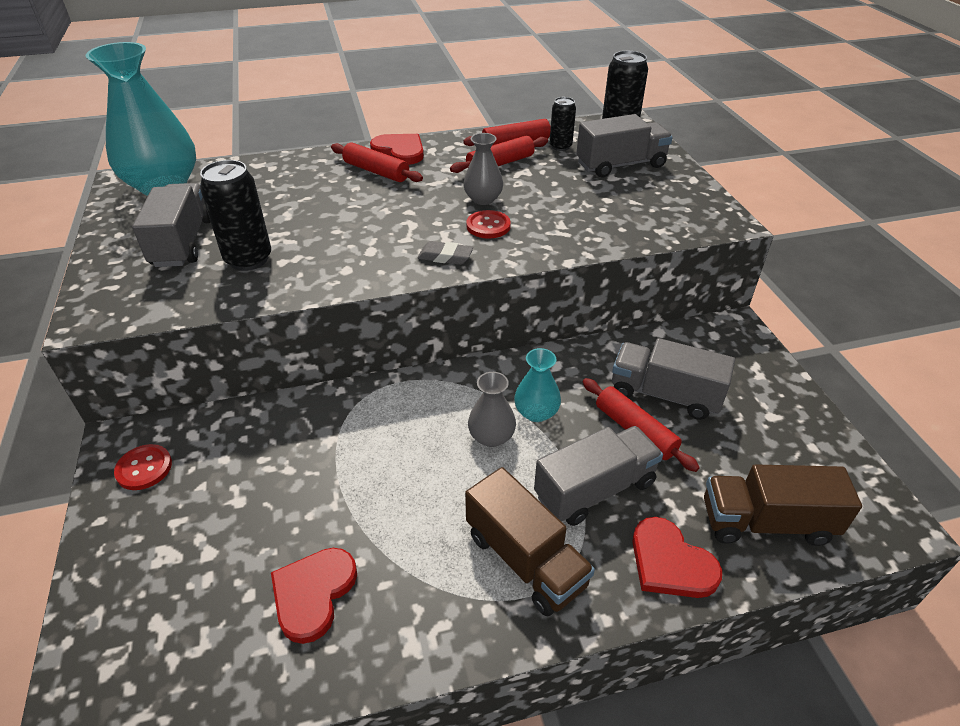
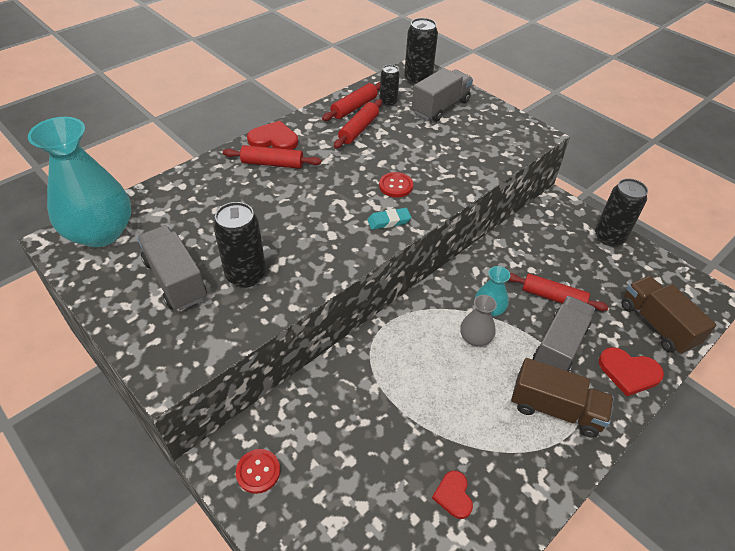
camera: 30 degrees left, 5 degrees up
(313, 593) = (453, 495): red heart -> red heart, size x0.65
(445, 257) = (389, 221): grey eraser -> turquoise eraser
(483, 199) = (373, 164): grey vase -> none
(664, 394) = (551, 265): grey truck -> none
(766, 522) = (656, 325): brown truck -> brown truck turned 90 degrees clockwise
(780, 390) = (609, 237): none -> black can

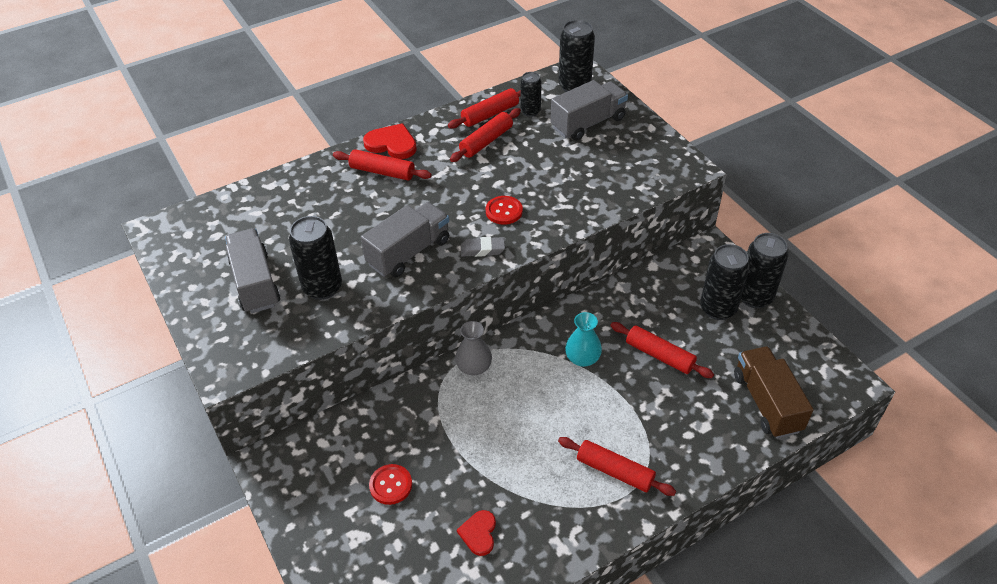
camera: 15 degrees right, 0 degrees up
(101, 232) = (197, 226): turquoise vase -> none
(258, 471) = (300, 478): red button -> red button (390, 485)
(389, 221) = (482, 249): turquoise eraser -> grey eraser
(475, 338) = (556, 386): grey vase -> grey vase (474, 367)
(555, 409) = (614, 471): brown truck -> red rolling pin
(559, 346) = (645, 408): grey truck -> grey truck (409, 252)
(584, 250) = (718, 308): none -> black can
(629, 372) = (711, 447): red heart -> none

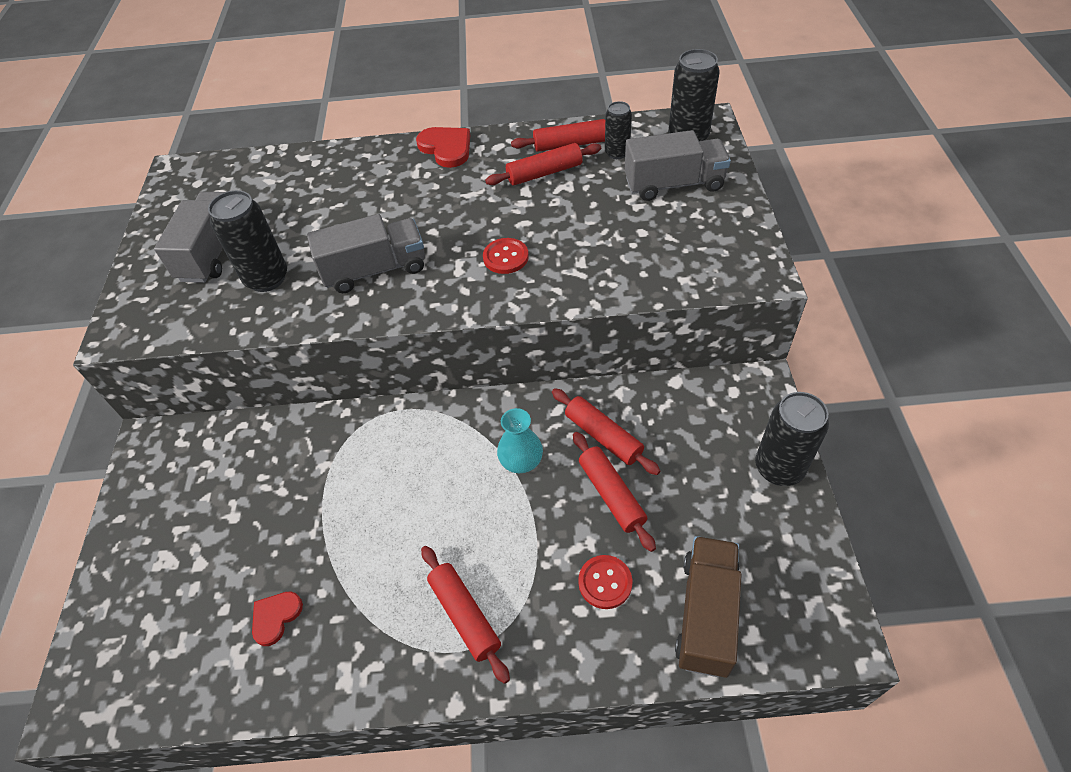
camera: 30 degrees right, 5 degrees up
(382, 172) = (415, 175): red rolling pin -> red rolling pin (603, 436)
(390, 485) = (234, 518): red button -> red button (605, 582)
(474, 367) = (402, 423): grey vase -> none
(482, 249) = (451, 293): grey eraser -> none
(718, 308) = (721, 464): black can -> none

